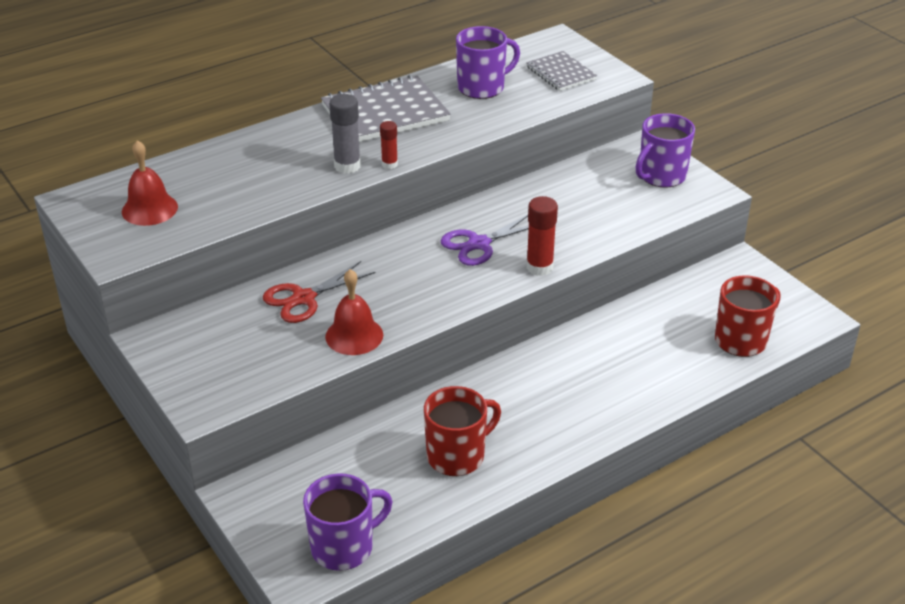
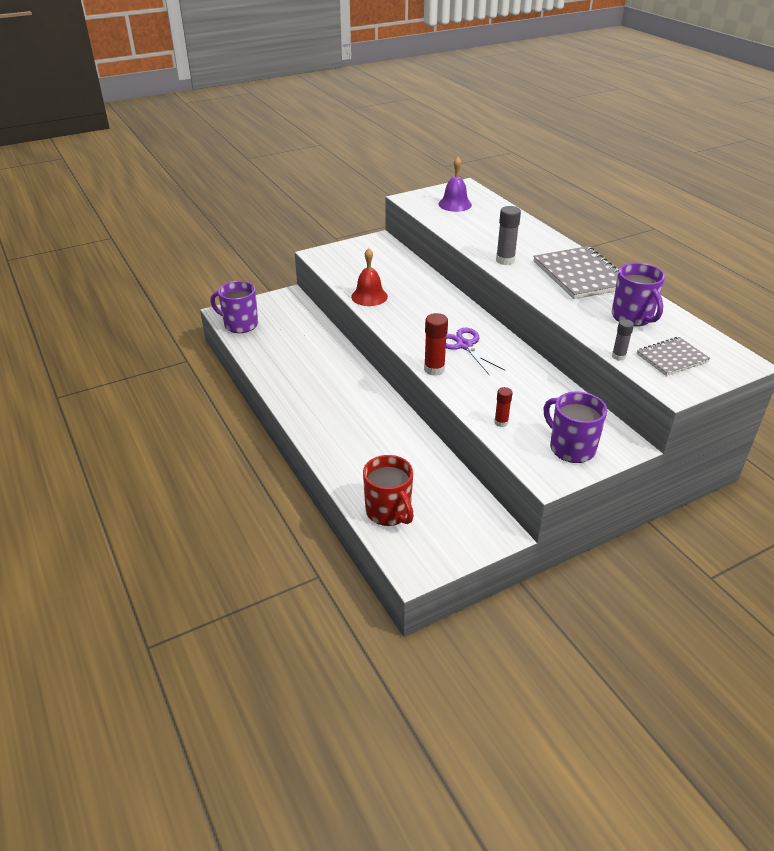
camera: 95 degrees right, 0 degrees up
(149, 209) = (455, 204): red bell -> purple bell
(304, 298) = (408, 281): red scissors -> none
(344, 547) = (240, 324): purple mug -> purple mug turned 135 degrees clockwise
(389, 164) = (508, 275): red glue stick -> red glue stick (501, 422)
(457, 456) = (296, 363): red mug -> none
(566, 102) = (618, 356): none -> grey glue stick

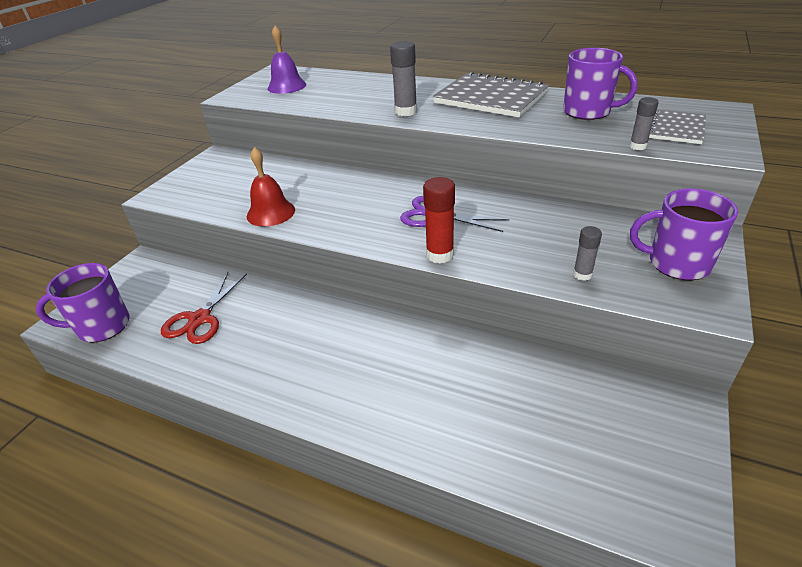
camera: 35 degrees left, 0 degrees up
(290, 346) = (200, 319): none -> red scissors
(389, 512) = (555, 466): red mug -> none
(501, 422) = (582, 275): red glue stick -> grey glue stick

